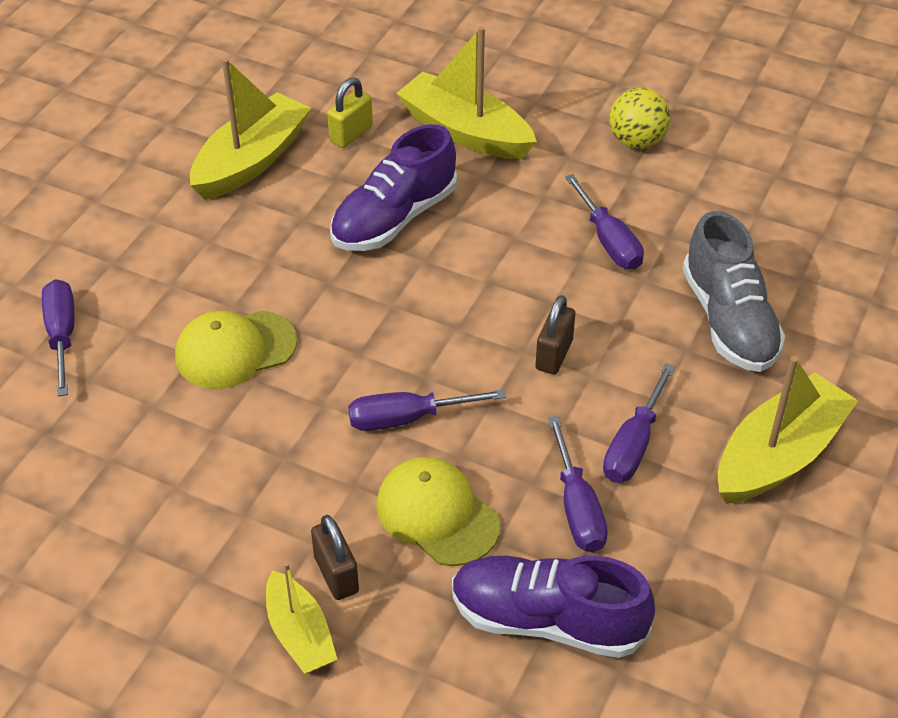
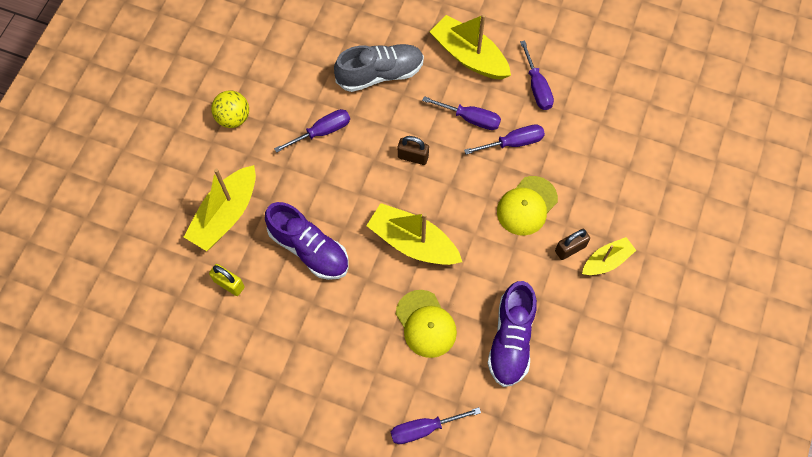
camera: 95 degrees left, 20 degrees up
(251, 161) = (258, 343): yellow boat -> yellow boat (413, 242)
(408, 418) = (466, 225): purple screwdriver -> purple screwdriver (537, 87)
(547, 621) = (580, 153): purple shoe -> purple shoe (511, 340)

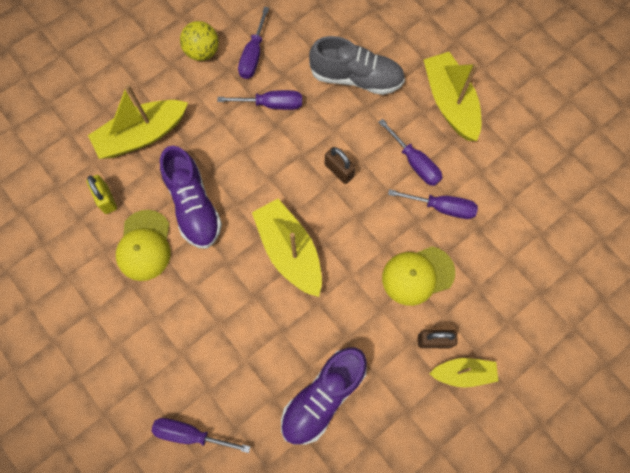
camera: 30 degrees right, 5 degrees up
(426, 324) = (253, 335): yellow cap -> yellow cap (144, 245)
(537, 87) = (498, 165): purple screwdriver -> purple screwdriver (253, 55)

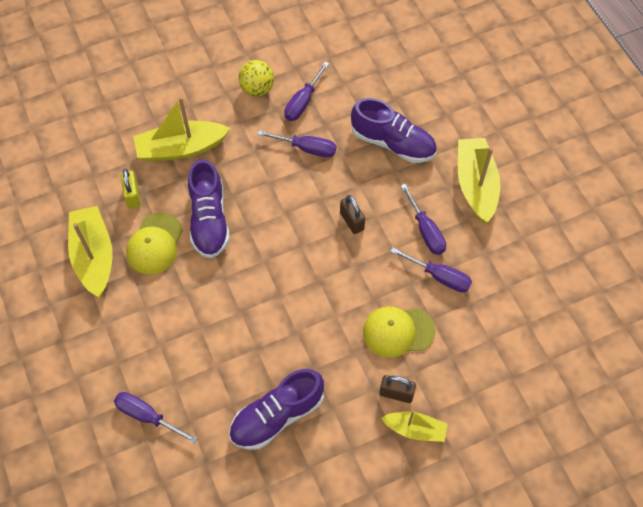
camera: 15 degrees right, 10 degrees down
(289, 251) = (284, 281): yellow boat -> yellow boat (94, 256)
(356, 78) = (393, 143): grey shoe -> purple shoe

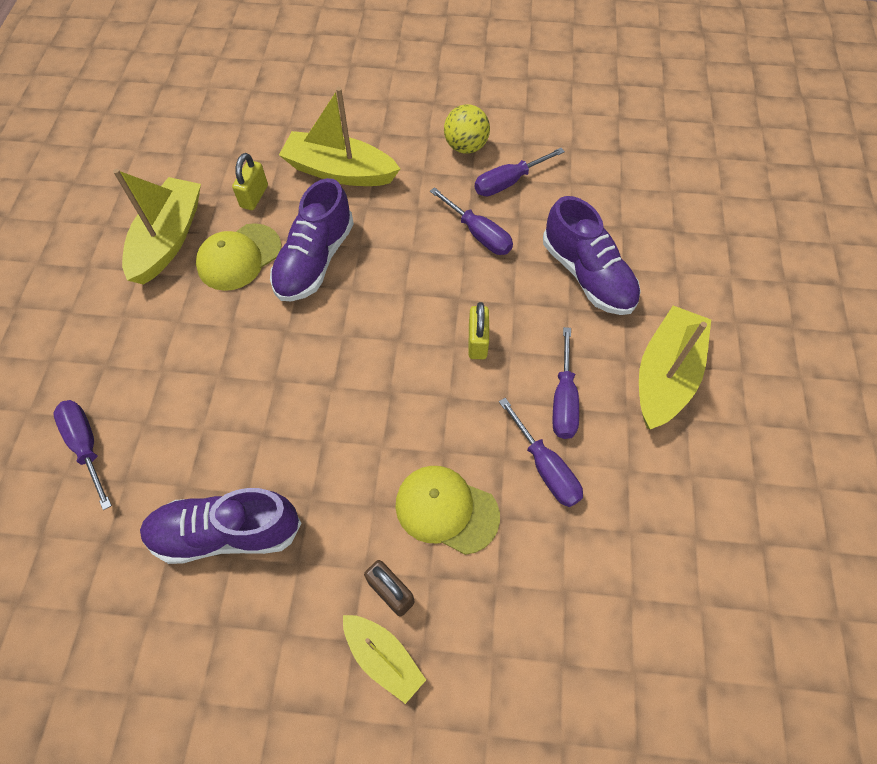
camera: 30 degrees right, 0 degrees up
(351, 221) = (477, 342): brown padlock -> yellow padlock

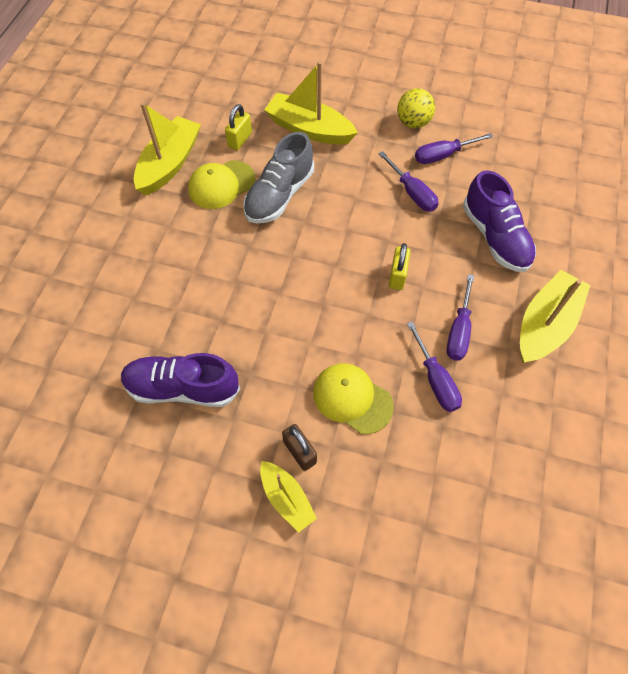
camera: 10 degrees right, 0 degrees up
(86, 446) = (88, 308): purple screwdriver -> none
(315, 260) = (279, 195): purple shoe -> grey shoe

